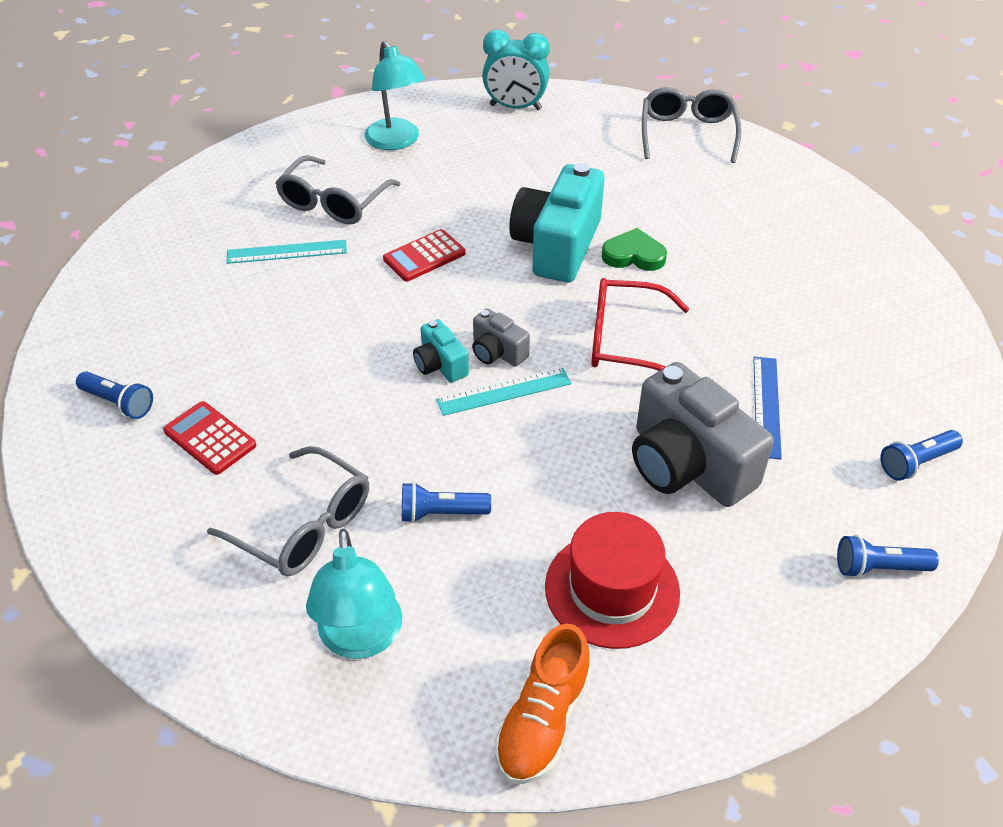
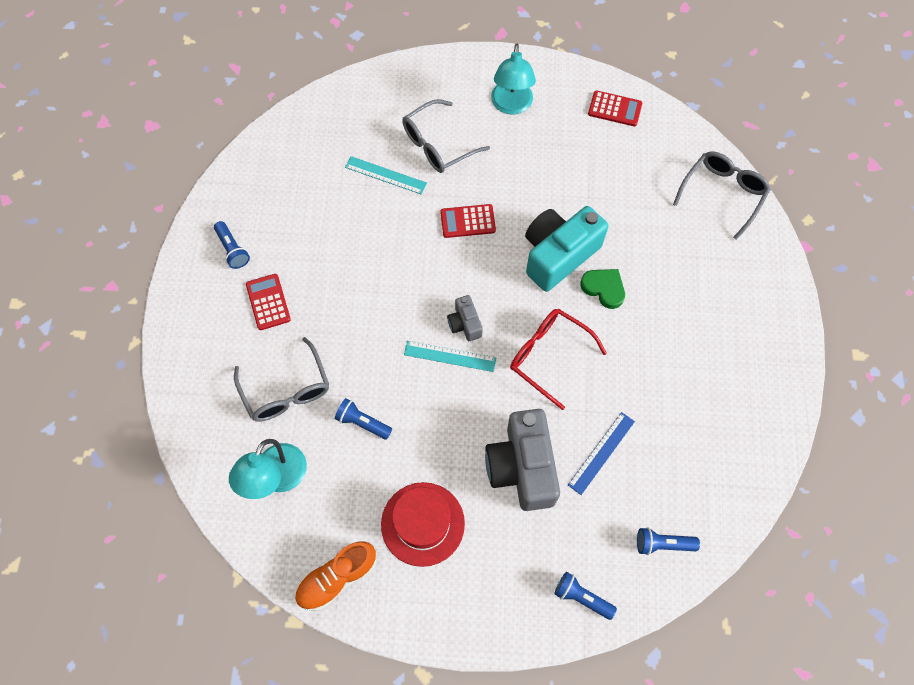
camera: 30 degrees right, 20 degrees up
(440, 365) = (425, 316): turquoise camera -> none
(515, 107) = (615, 109): turquoise clock -> red calculator

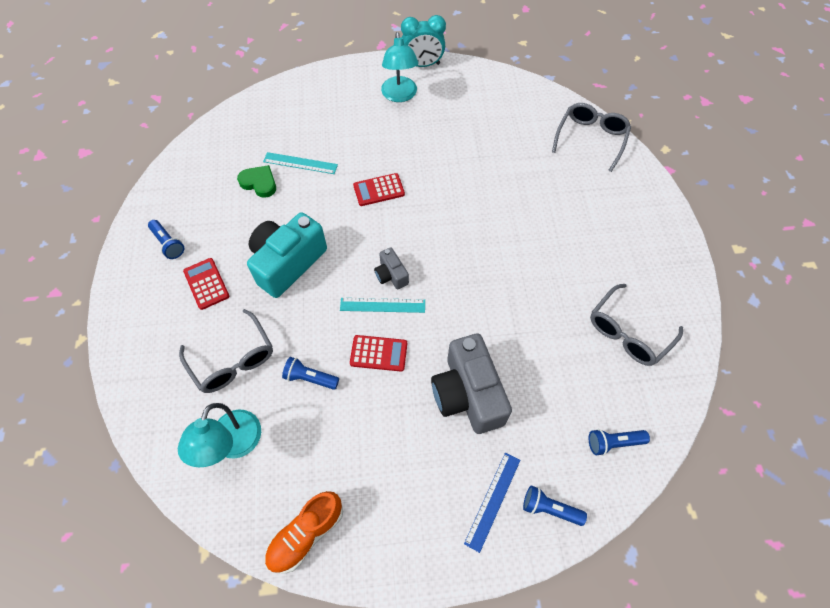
camera: 10 degrees left, 5 degrees down
(422, 524) = (383, 464): red hat -> none
(438, 144) = (342, 133): grey glasses -> grey glasses (628, 332)
(545, 68) = (422, 65): none -> turquoise clock
(549, 356) = (472, 291): red glasses -> none
(558, 255) = (463, 206): turquoise camera -> turquoise camera (288, 263)
(601, 453) = (538, 368): blue ruler -> blue ruler (493, 501)
(604, 288) = (508, 227): green heart -> green heart (259, 183)
(615, 109) = (486, 87): red calculator -> red calculator (378, 353)

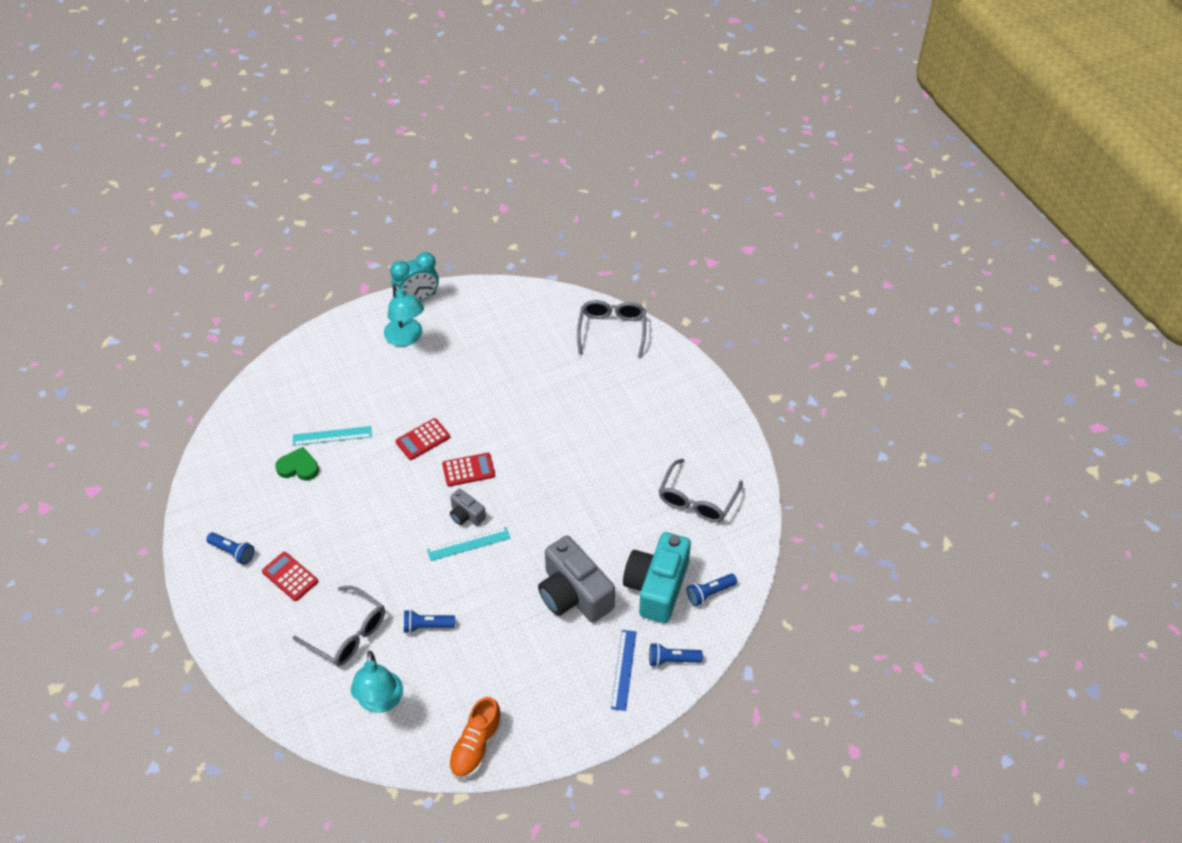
camera: 20 degrees left, 10 degrees down
(288, 263) = (362, 534): turquoise camera -> turquoise camera (657, 587)
(378, 353) = (481, 586): red calculator -> red calculator (468, 470)

